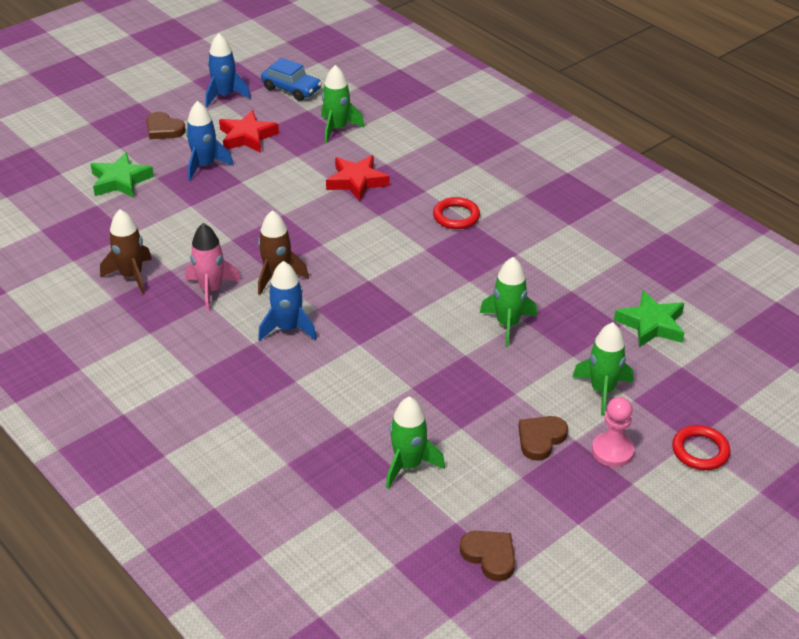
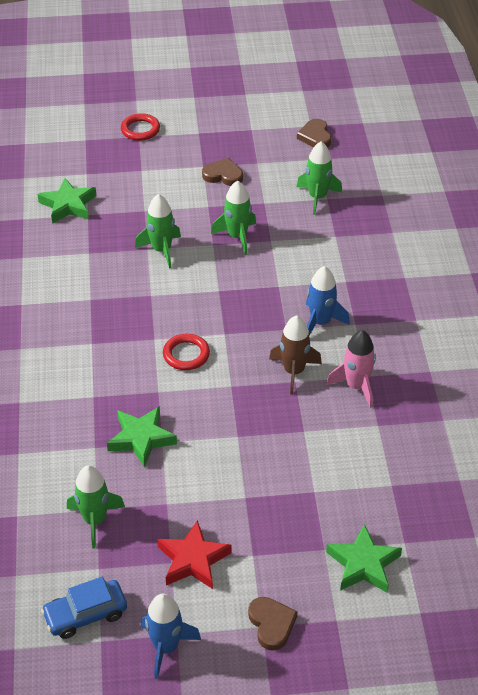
camera: 145 degrees left, 5 degrees up
(131, 276) = (415, 434): brown rocket -> none
(205, 165) = (265, 540): blue rocket -> none
(291, 89) = (85, 614): blue car -> blue car turned 90 degrees counterclockwise
(357, 181) = (141, 439): red star -> green star
(456, 216) = (97, 356): red ring -> red ring (186, 354)
(540, 439) = (223, 175): brown heart -> brown heart turned 150 degrees counterclockwise
(602, 390) = (153, 183): green rocket -> green rocket (237, 237)
(612, 451) = (189, 151): pink pawn -> none

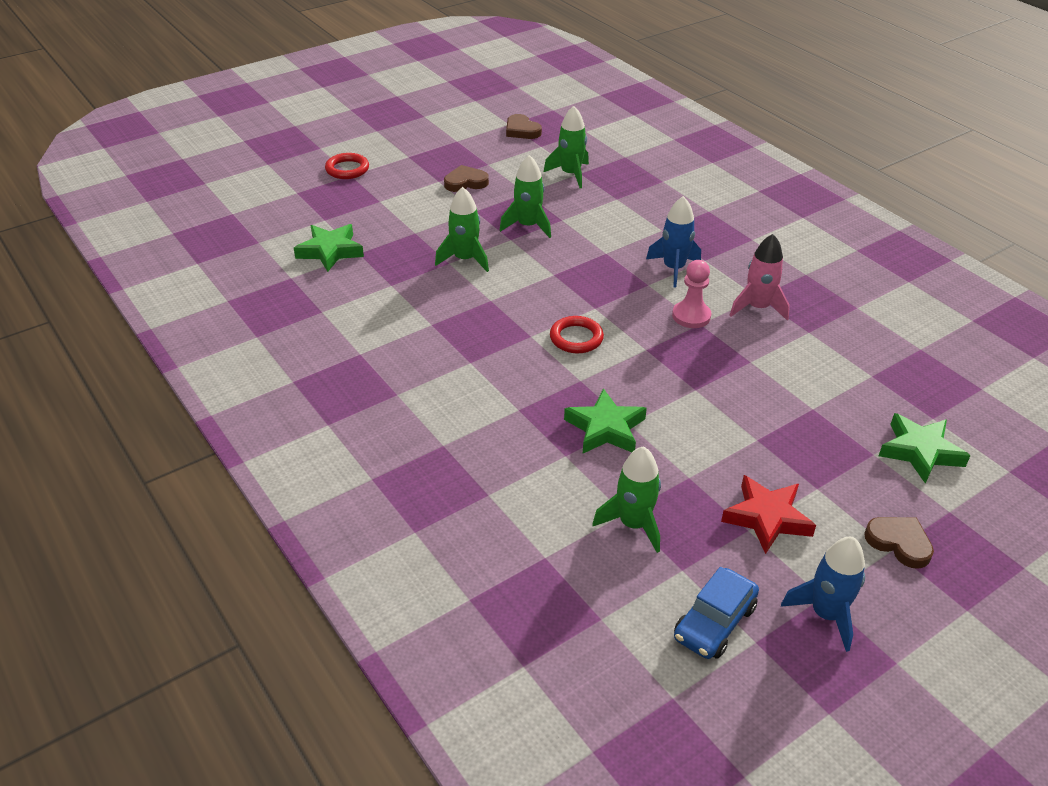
camera: 30 degrees left, 5 degrees down
(294, 371) = (691, 316): brown rocket -> pink pawn

